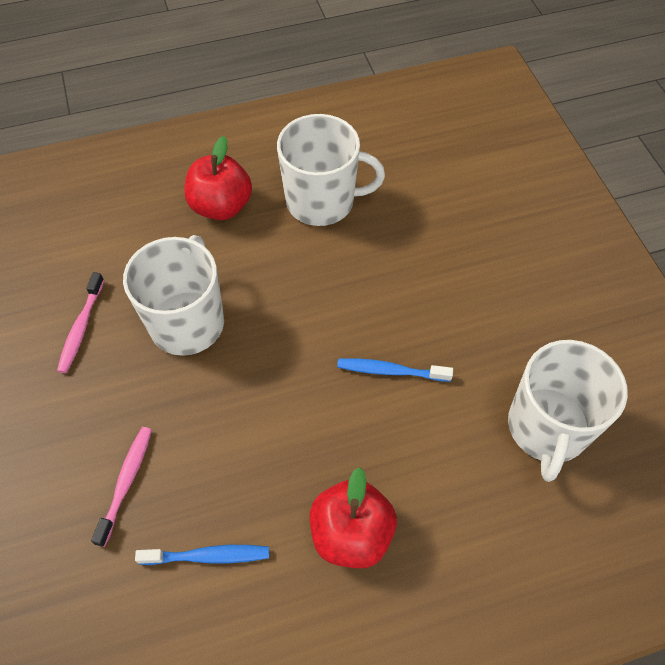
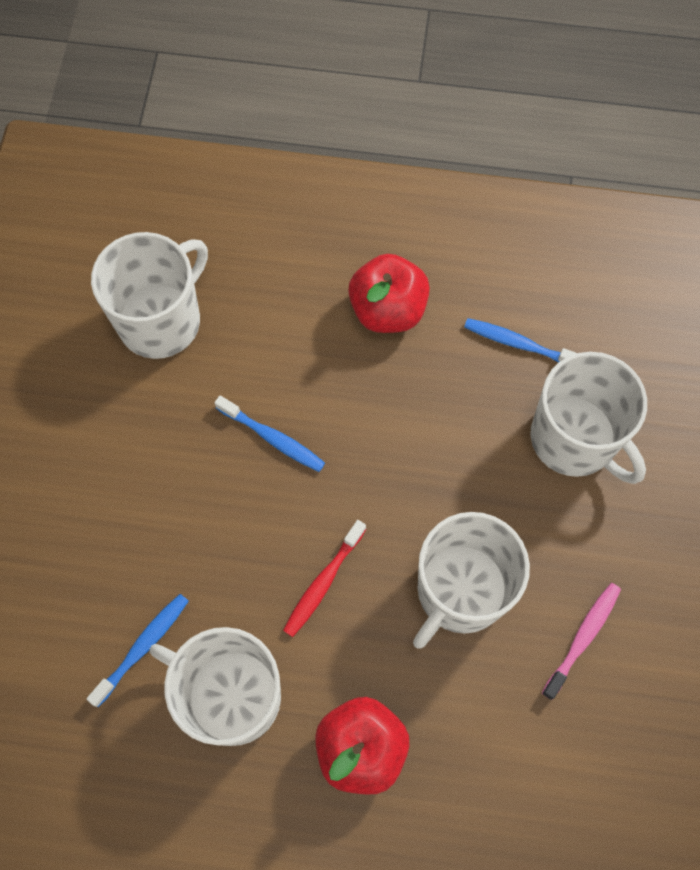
camera: 155 degrees left, 10 degrees up
(126, 482) = (574, 439): pink toothbrush -> white mug
(295, 287) = (323, 582): none -> red toothbrush
(397, 204) = (143, 647): none -> blue toothbrush

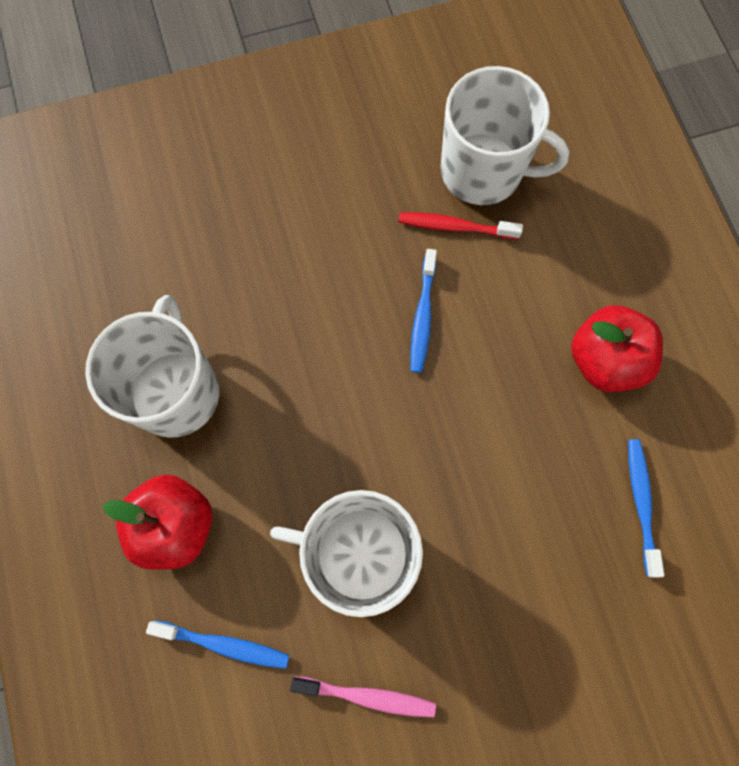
camera: 65 degrees right, 5 degrees up
(143, 647) = (187, 300): blue toothbrush -> blue toothbrush (224, 644)
(323, 582) = (310, 423): red toothbrush -> red toothbrush (455, 227)
(574, 439) = (569, 603): white mug -> none

